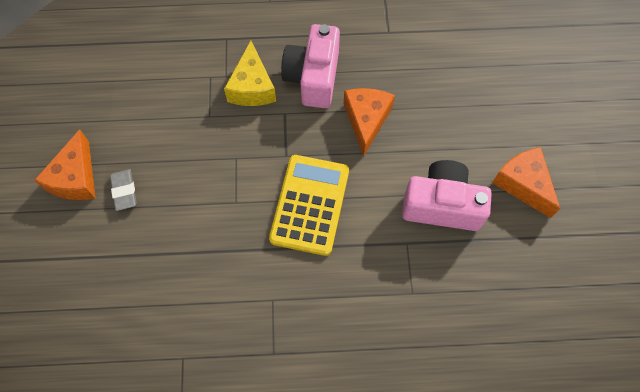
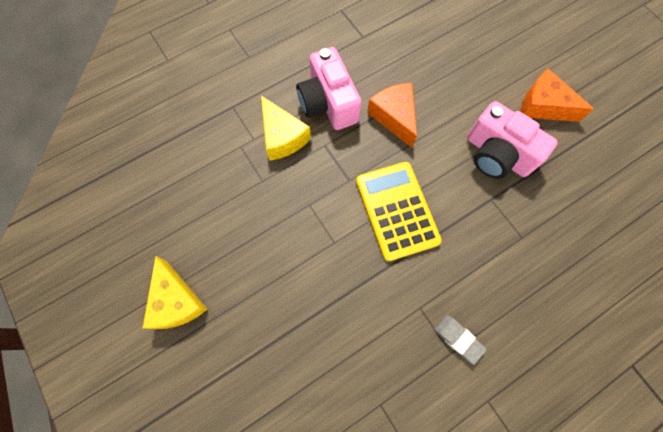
camera: 30 degrees left, 5 degrees up
(76, 178) = (177, 301): orange cheese -> yellow cheese
(124, 191) = (230, 288): grey eraser -> grey eraser (458, 339)
(441, 205) = (497, 154): pink camera -> pink camera turned 120 degrees counterclockwise

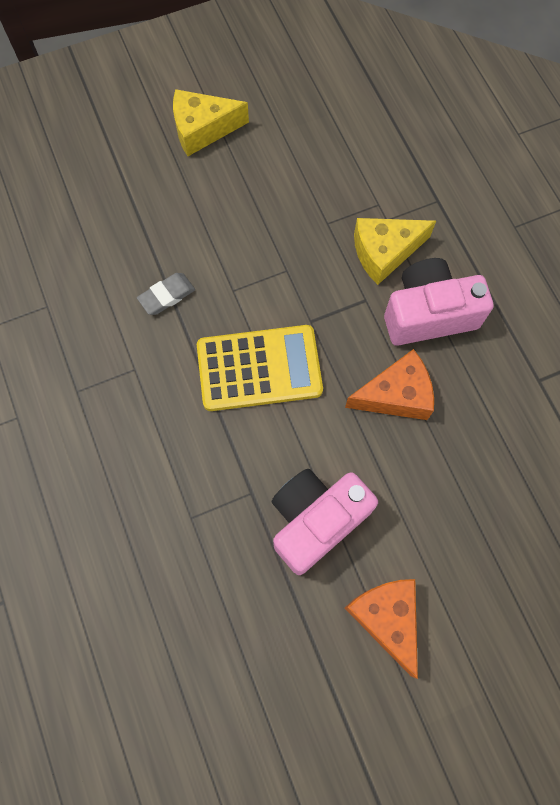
camera: 100 degrees right, 0 degrees up
(458, 339) = (90, 402): grey eraser -> grey eraser (167, 296)
(543, 106) = (386, 618): orange cheese -> orange cheese turned 60 degrees counterclockwise

